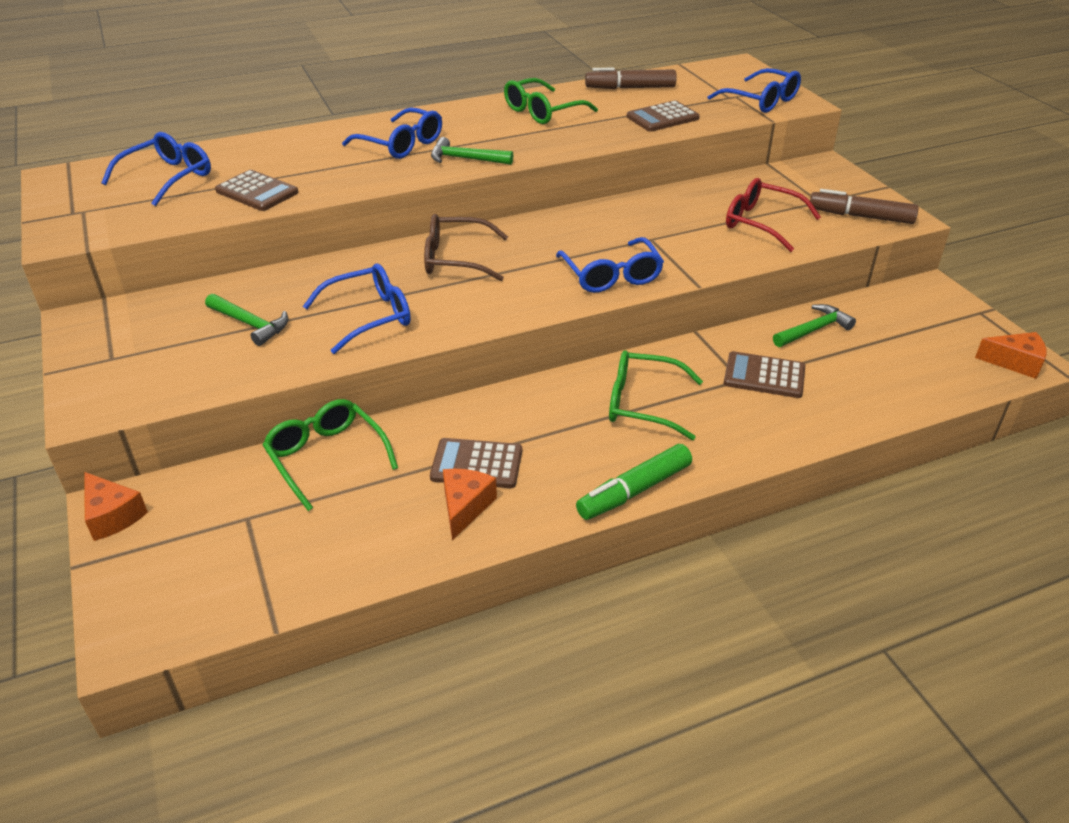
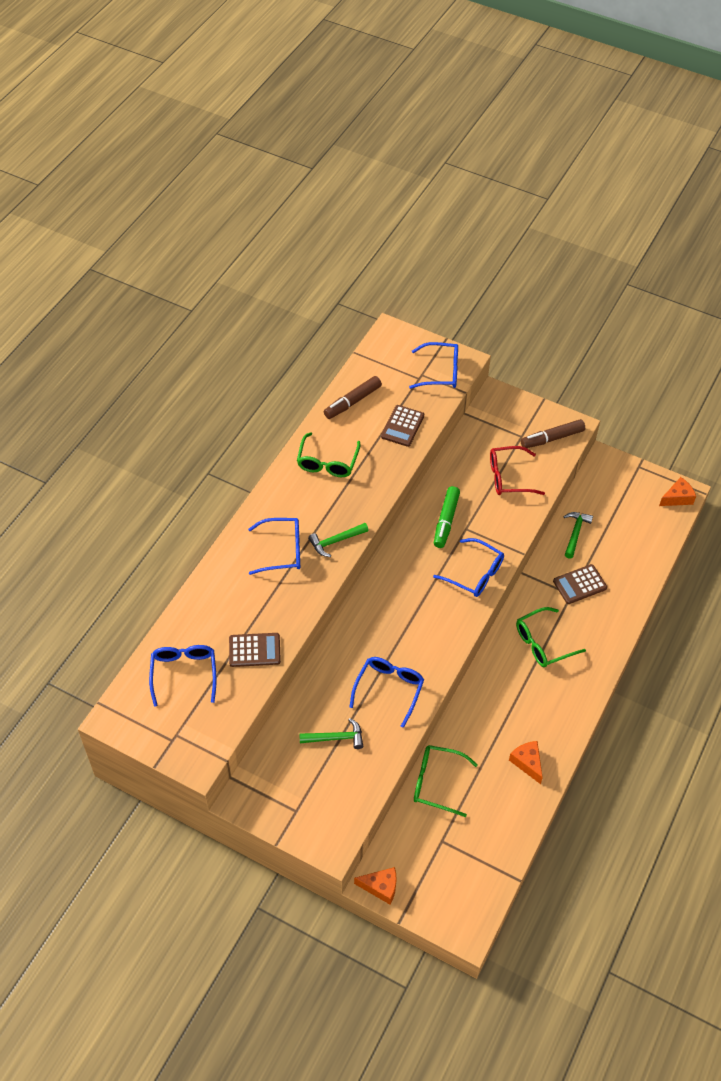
camera: 40 degrees left, 15 degrees up
(456, 259) = (383, 614): brown glasses -> none
(476, 464) = (507, 735): brown calculator -> none
(634, 491) = (587, 700): green marker -> green marker (446, 521)

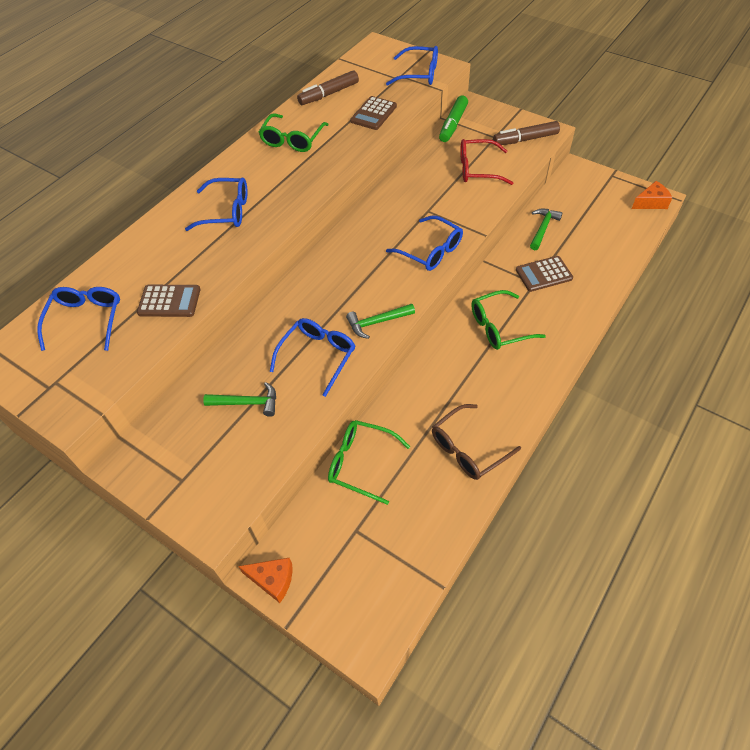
camera: 10 degrees right, 0 degrees up
(336, 541) = (283, 205): green hammer -> green hammer (377, 322)
(446, 521) = (408, 203): green marker -> green marker (453, 124)
(527, 763) = (468, 449): orange cheese -> brown glasses

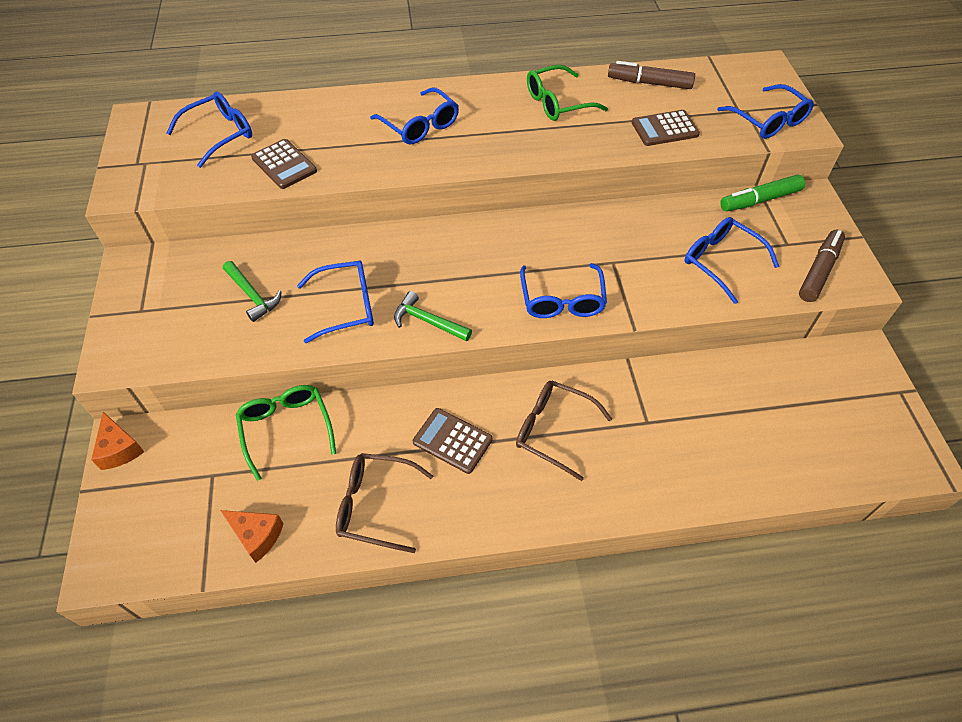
camera: 45 degrees right, 0 degrees up
(477, 169) = (721, 261): red glasses -> blue glasses
(499, 327) = (553, 430): green glasses -> brown glasses
(525, 139) = (819, 271): brown marker -> brown marker turned 90 degrees clockwise
(542, 228) = (734, 379): green hammer -> none
(543, 274) = (669, 423): brown calculator -> brown calculator (452, 441)
(651, 203) = (908, 459): orange cheese -> orange cheese (257, 535)

